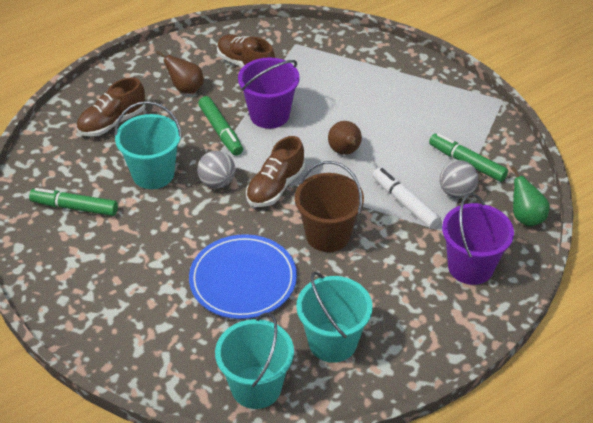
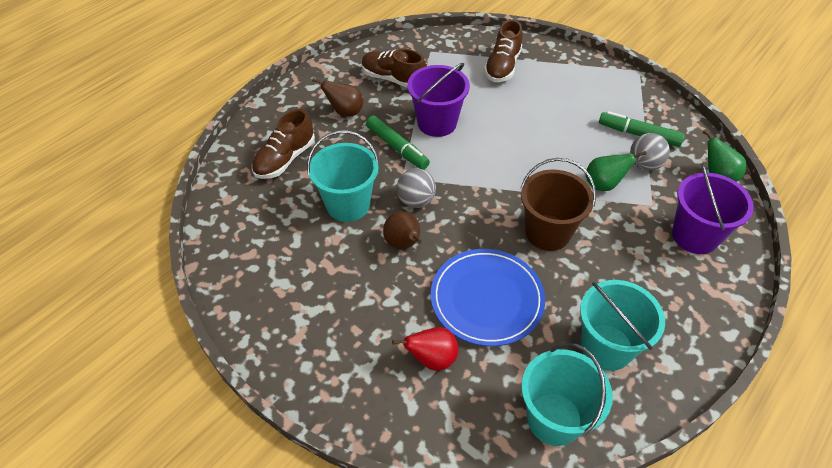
camera: 15 degrees left, 5 degrees up
(74, 207) = (280, 257): green marker -> none
(172, 317) = (432, 359): none -> red pear
(275, 187) = (475, 193): brown shoe -> brown shoe (502, 66)
(345, 152) = (524, 145): brown pear -> brown pear (403, 244)
(405, 203) = (603, 185): white marker -> green pear

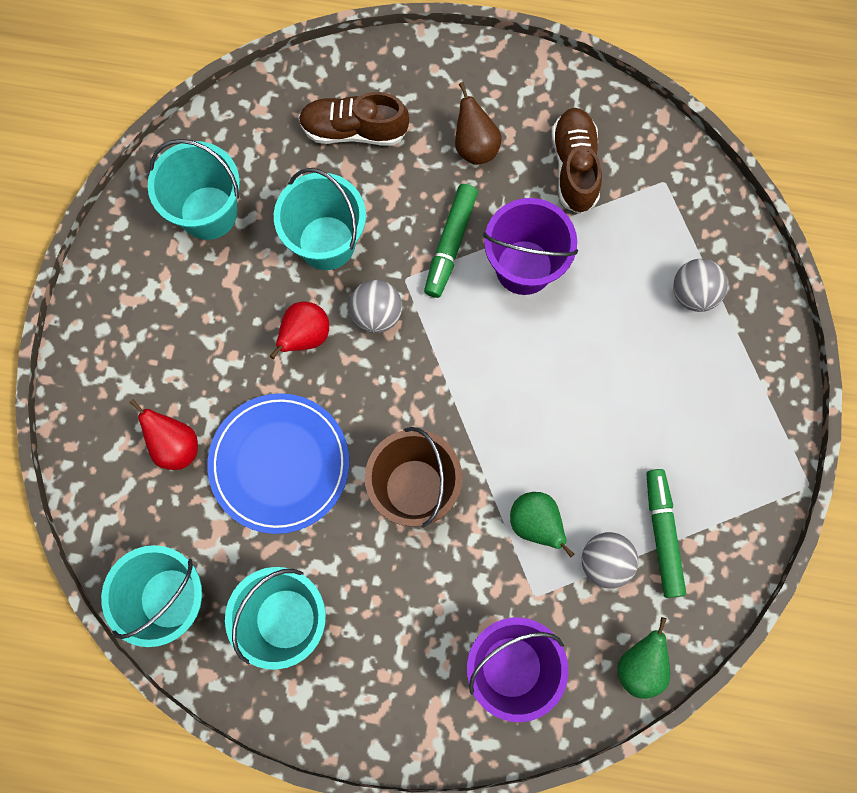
camera: 60 degrees right, 25 degrees up
(273, 258) = (208, 212): none -> turquoise bucket
(403, 244) = (305, 336): brown pear -> red pear
(502, 66) = (693, 293): brown shoe -> grey ball

